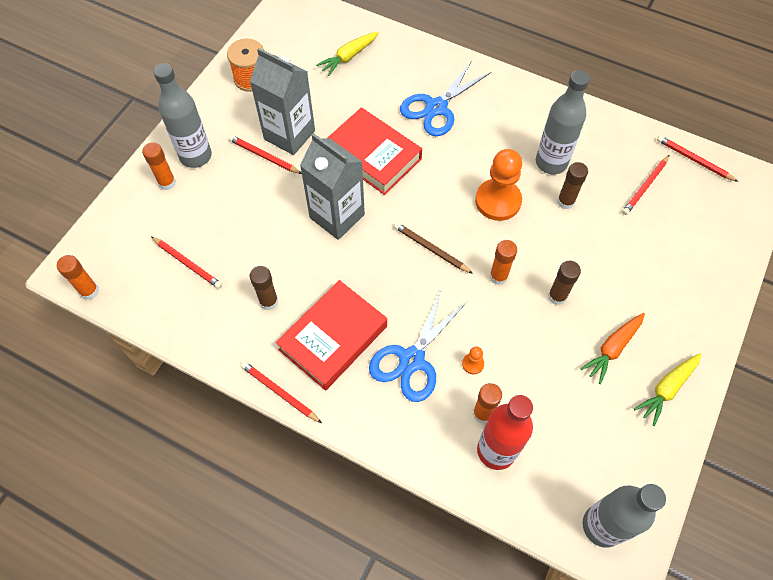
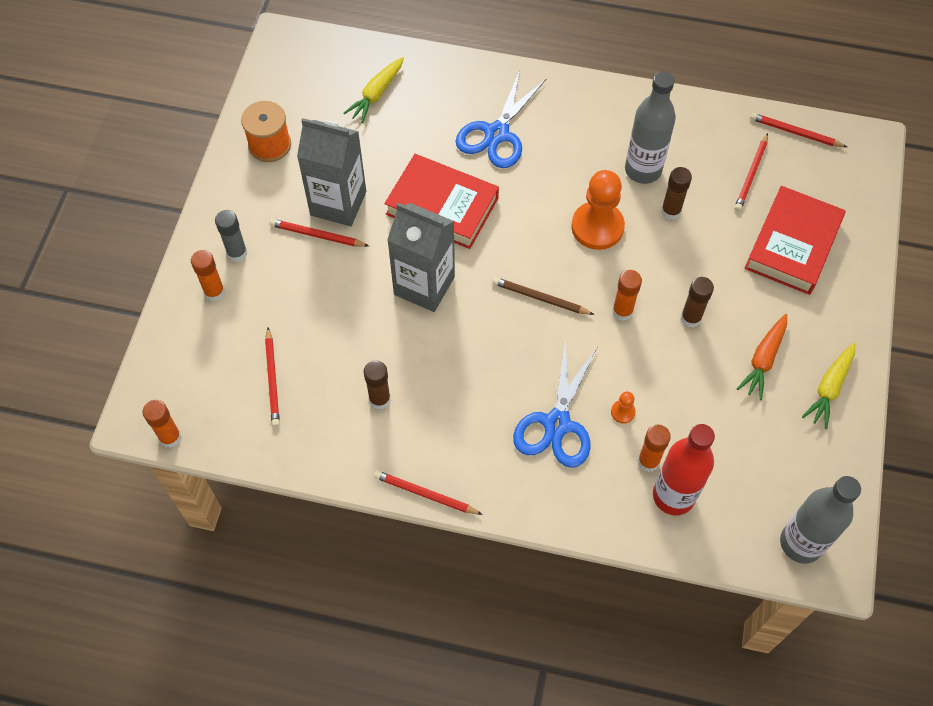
camera: 15 degrees left, 0 degrees up
(187, 263) = (272, 379): red pencil -> red pencil turned 60 degrees clockwise
(196, 156) = (237, 253): grey bottle -> grey glue stick
(333, 338) = (464, 421): red book -> red book (792, 245)

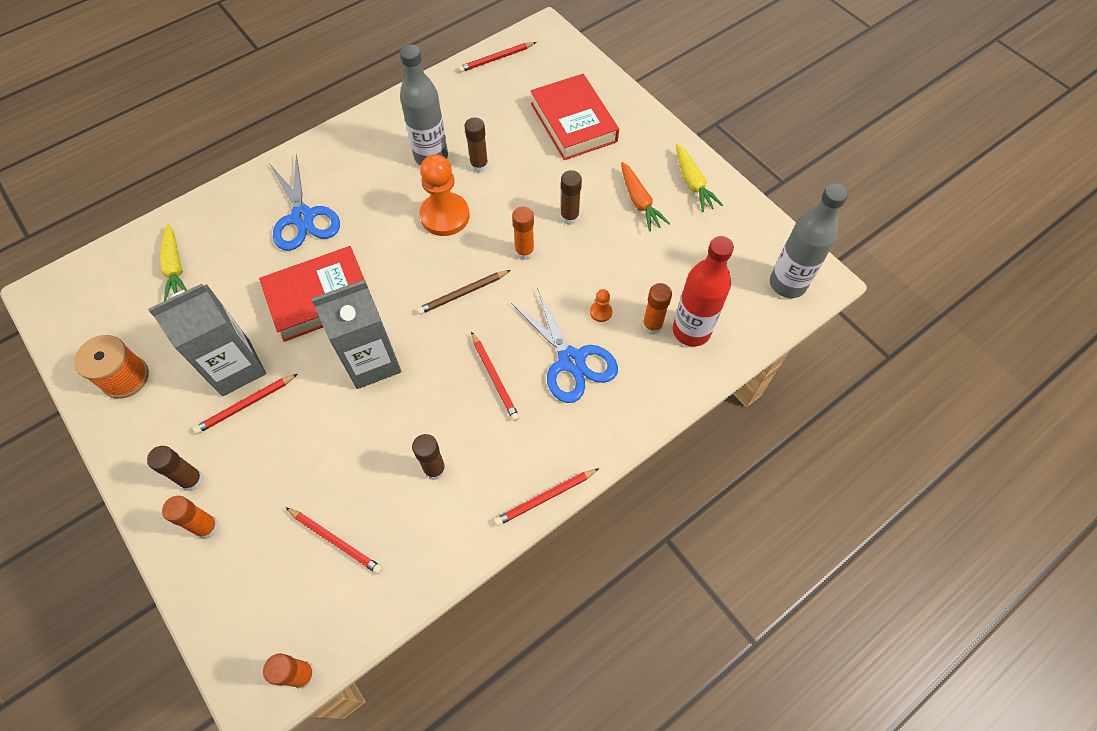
camera: 50 degrees left, 0 degrees up
(237, 253) = (192, 480): grey glue stick -> brown glue stick
(751, 174) = (500, 103): red pencil -> red pencil (494, 378)

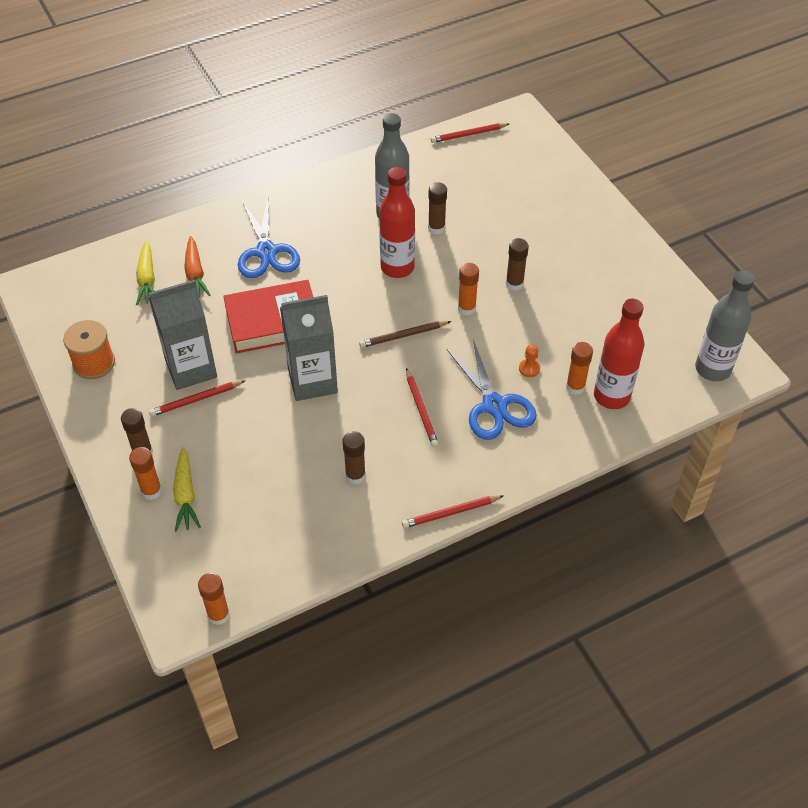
camera: 10 degrees right, 10 degrees down
(335, 541) = (260, 518): red pencil -> none
(445, 216) = (397, 267): orange pawn -> red bottle
(573, 122) = (533, 201): red book -> none
(639, 201) = (583, 279): orange carrot -> orange carrot (195, 273)
(692, 183) = (638, 269): yellow carrot -> yellow carrot (185, 494)

